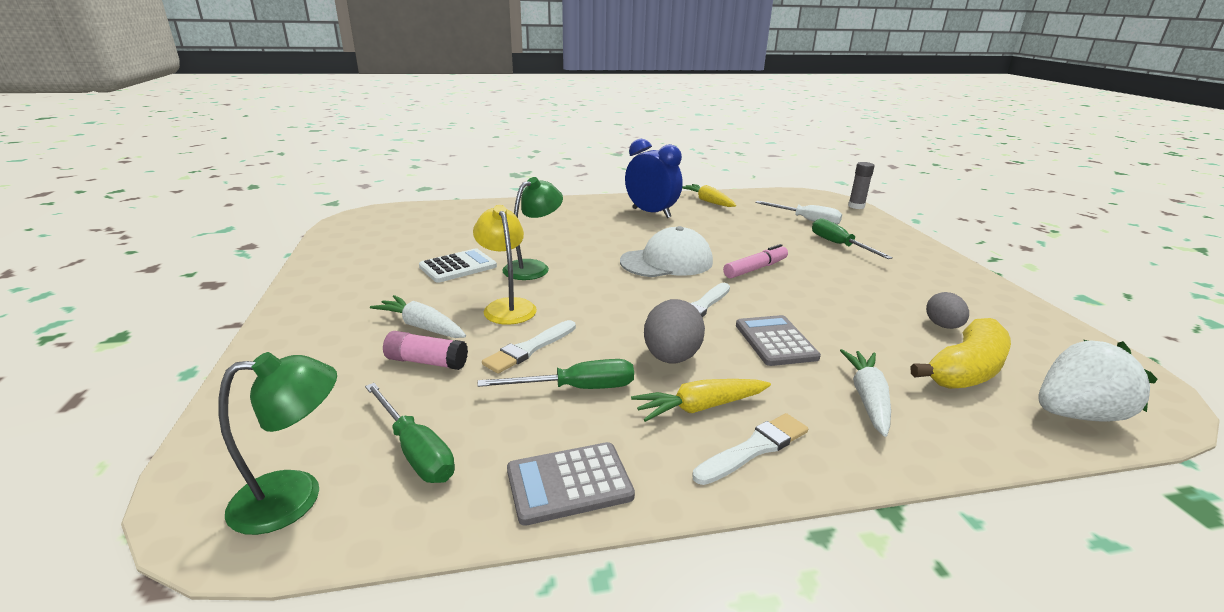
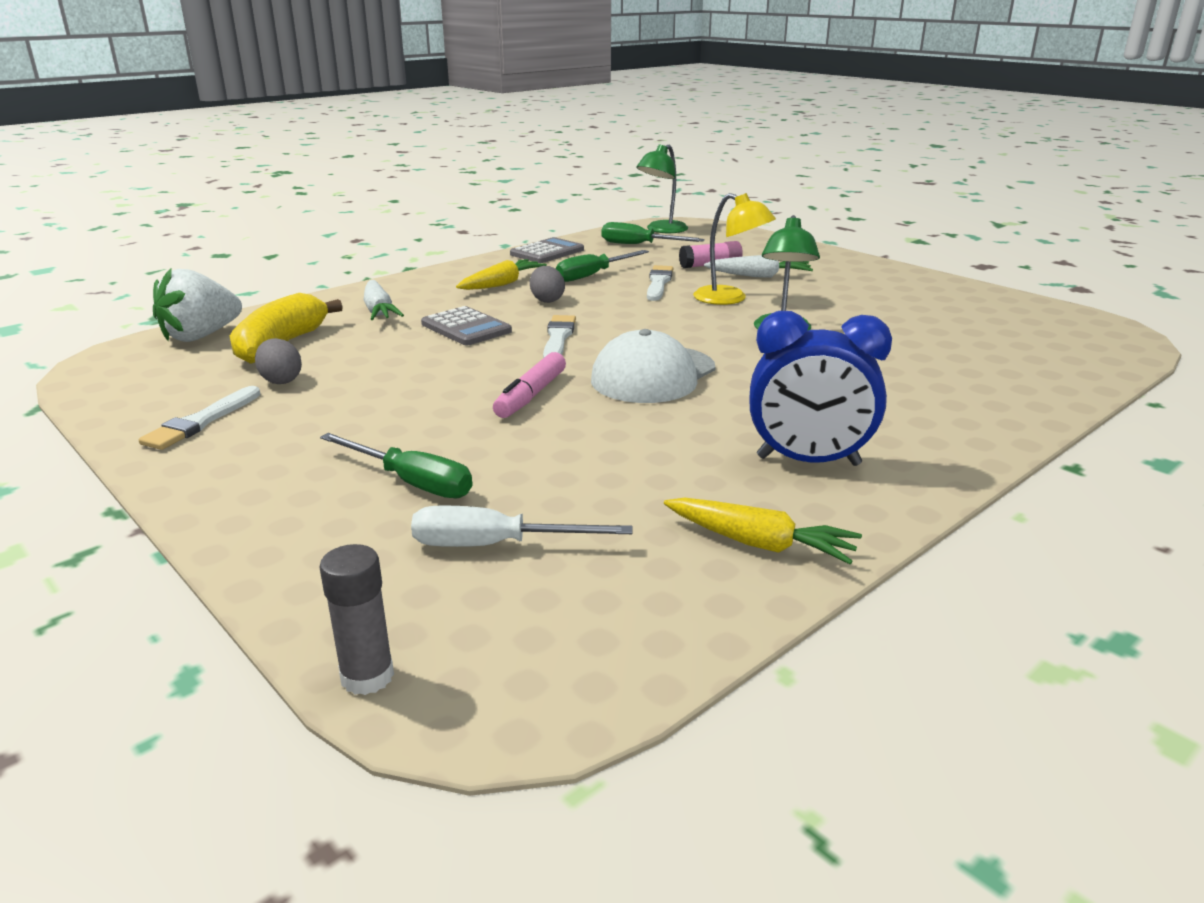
camera: 150 degrees right, 0 degrees up
(458, 267) = (849, 314): white calculator -> none
(671, 358) = (547, 300): grey egg -> grey egg, size x0.65
(754, 448) = (455, 277): white brush -> white brush (201, 421)

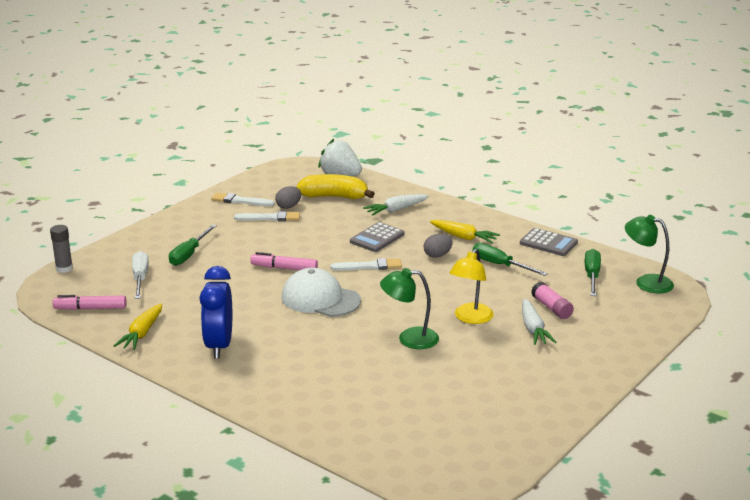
camera: 80 degrees right, 0 degrees up
(627, 620) = (90, 308): none -> pink marker
(658, 283) = (494, 290): white brush -> white brush (270, 218)

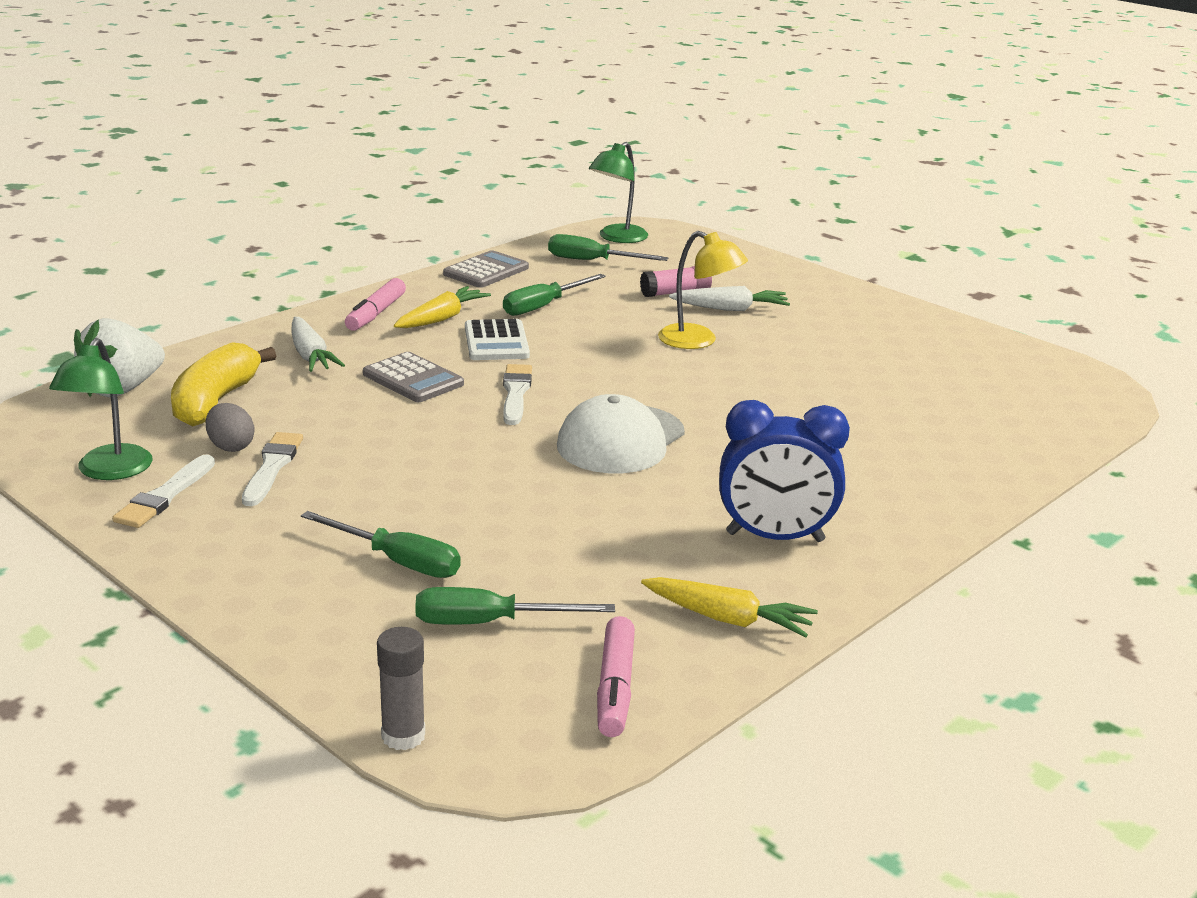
camera: 85 degrees left, 0 degrees up
(140, 278) = (489, 622): white screwdriver -> green screwdriver
(284, 268) = (497, 464): pink marker -> pink marker (375, 314)
(409, 339) = (754, 384): green lamp -> green lamp (109, 471)
(437, 255) = (496, 342): grey egg -> white calculator

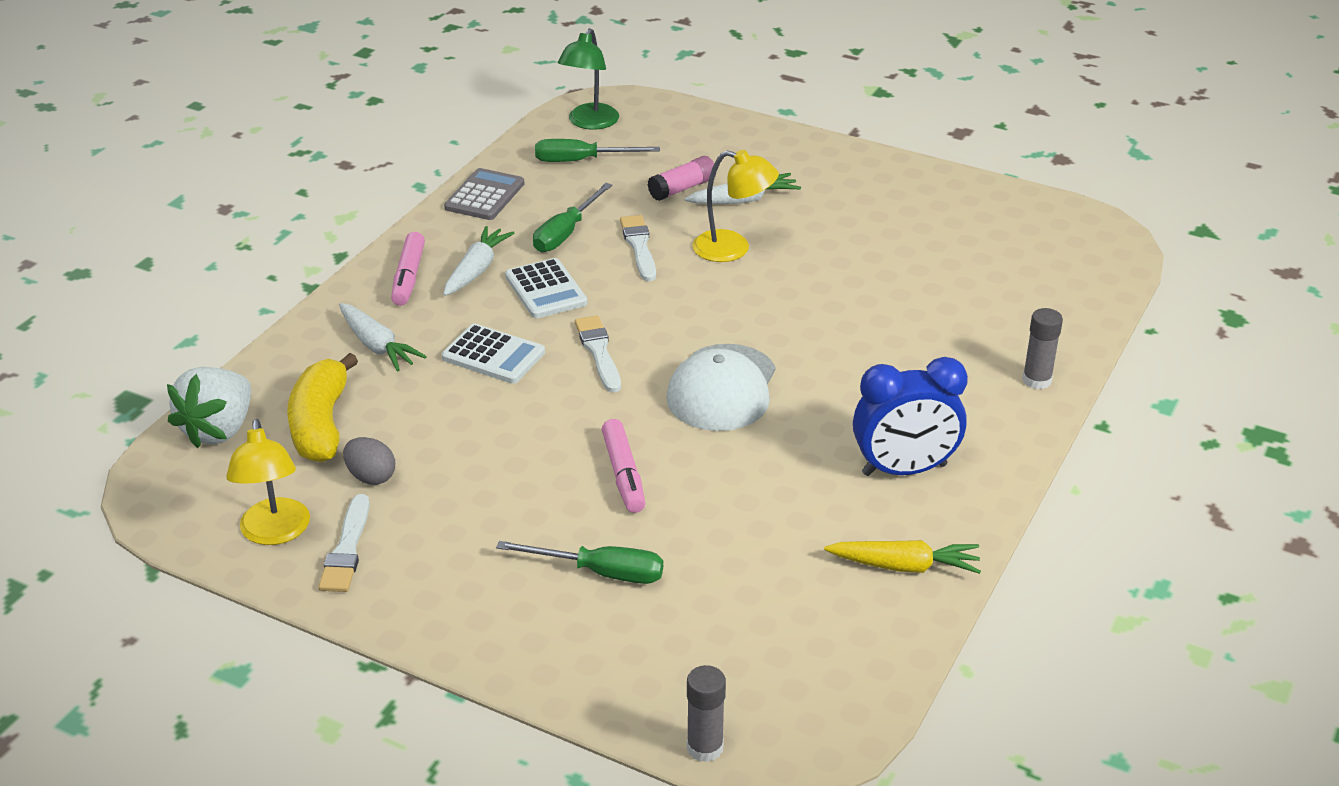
camera: 15 degrees left, 10 degrees up
(109, 471) = (275, 533): green lamp -> yellow lamp
(272, 467) = (425, 492): white brush -> white brush (639, 246)
(413, 379) = (493, 355): grey calculator -> white calculator
(442, 318) = (477, 269): yellow carrot -> white carrot
(489, 622) = (713, 618): green screwdriver -> none
(615, 688) = (847, 658): pink marker -> pink marker (623, 474)
(964, 490) = (1036, 380): none -> grey glue stick

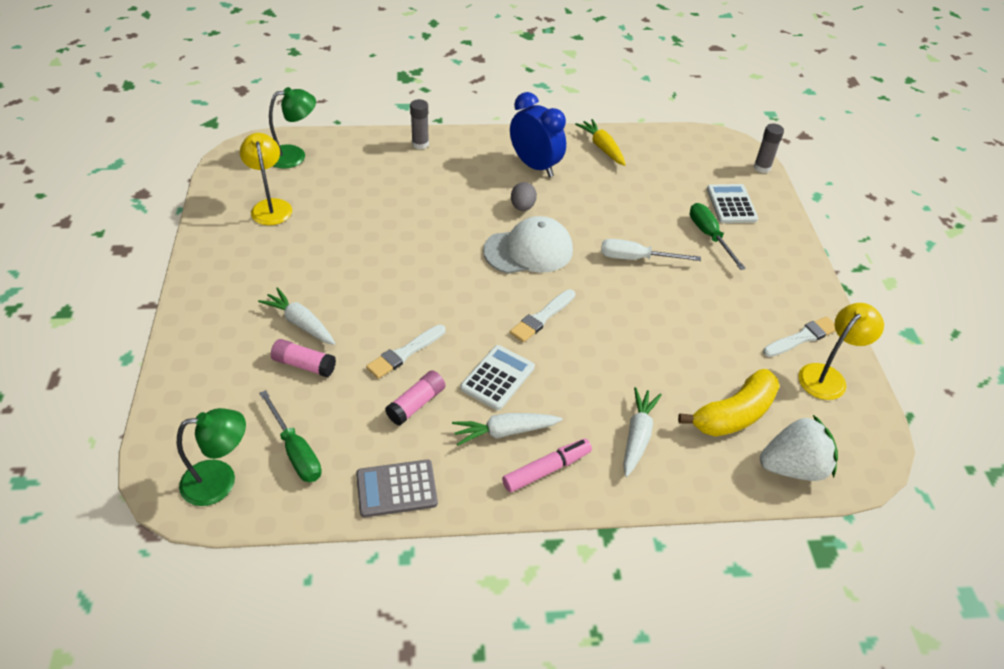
camera: 125 degrees left, 10 degrees up
(371, 477) = (746, 361): grey egg -> grey egg (522, 207)
(493, 355) = (590, 367): white calculator -> white calculator (731, 204)
(566, 233) = (416, 404): green screwdriver -> pink glue stick
(623, 474) = (636, 258): pink marker -> white screwdriver
(733, 249) = (373, 303): yellow lamp -> yellow lamp (270, 206)
(1073, 270) = (295, 155): none -> green lamp

